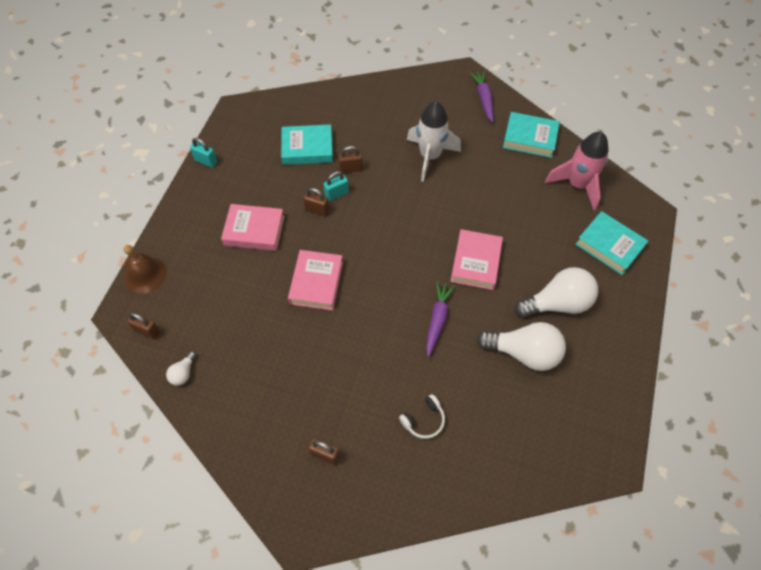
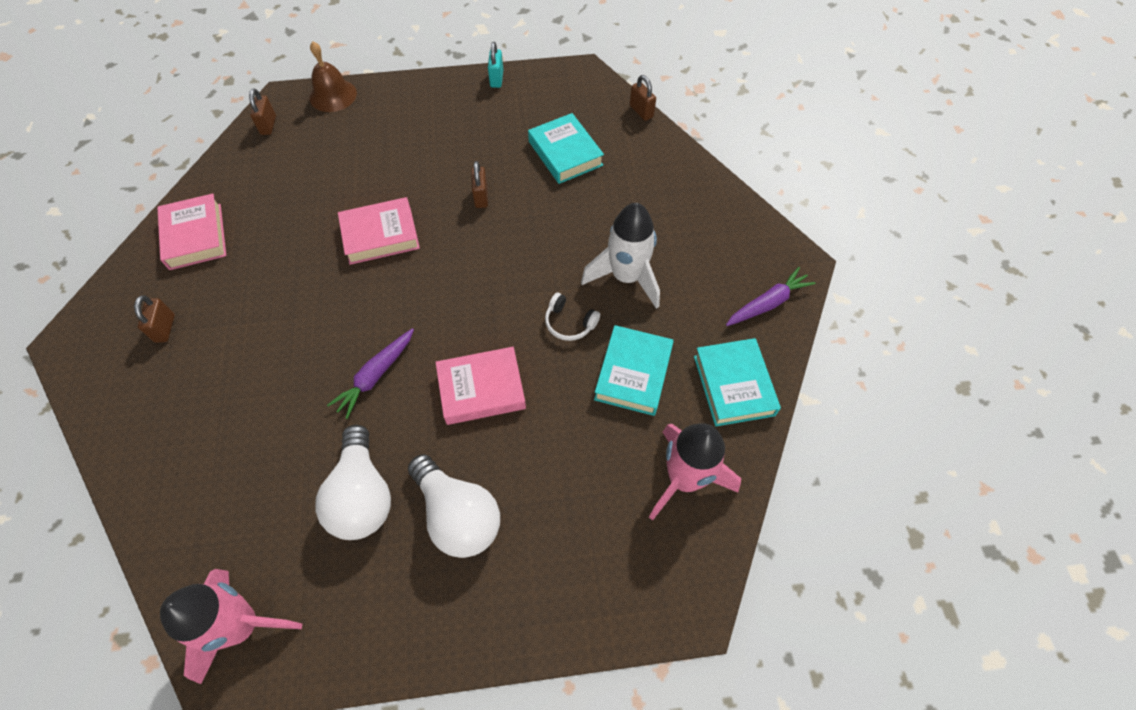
camera: 65 degrees right, 0 degrees up
(183, 373) = (230, 172): white light bulb -> none
(254, 230) = (425, 154): pink book -> pink book (195, 236)
(336, 194) = (513, 206): turquoise padlock -> none
(351, 169) = (558, 204): brown padlock -> brown padlock (641, 111)
(424, 420) = (231, 411): white headphones -> white headphones (569, 323)
(437, 320) = (376, 375): purple carrot -> purple carrot turned 135 degrees clockwise
(586, 445) = (242, 625): none -> pink rocket
(609, 246) = (593, 560): turquoise book -> turquoise book (633, 373)

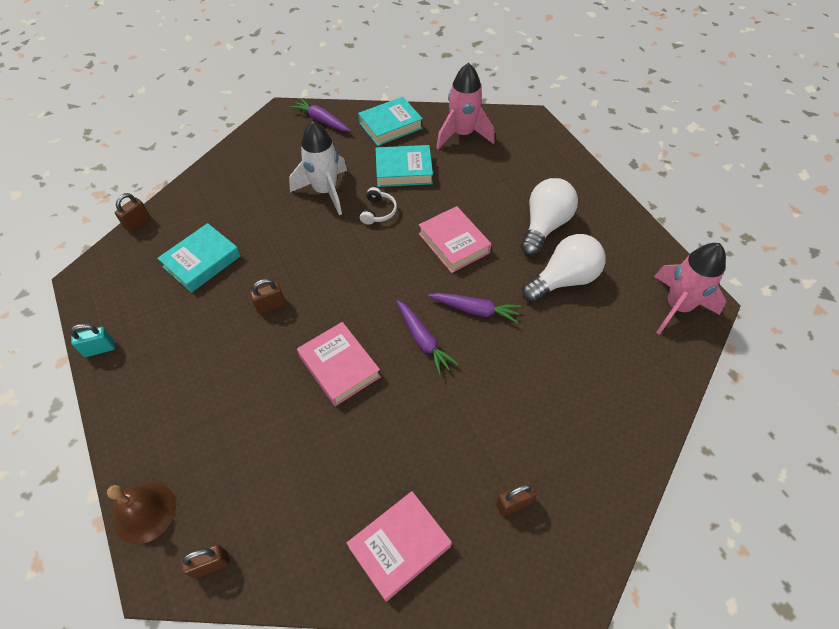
camera: 110 degrees left, 5 degrees down
(368, 312) = (423, 340): none -> purple carrot

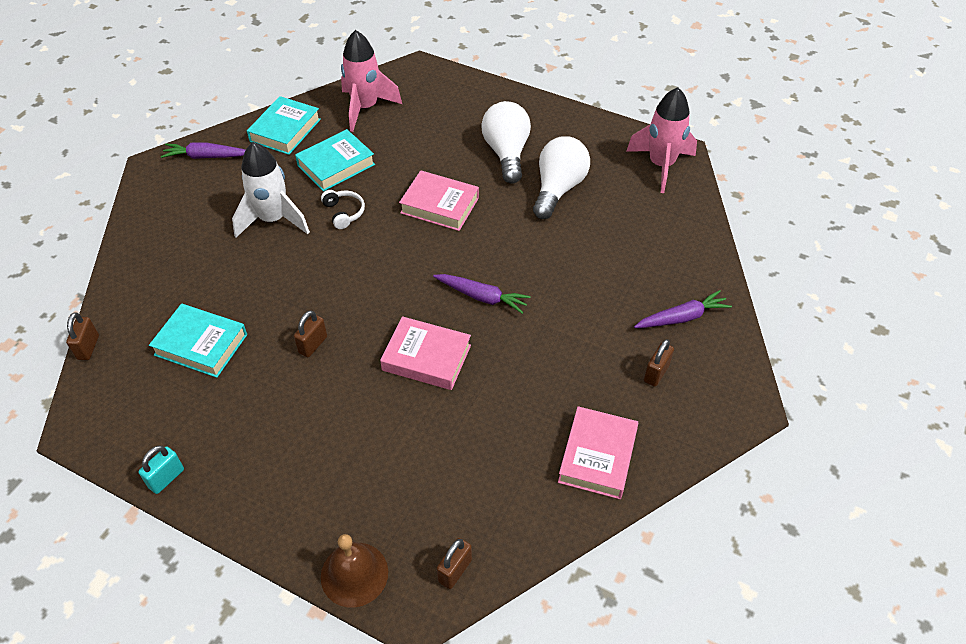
camera: 35 degrees left, 5 degrees down
(202, 261) = (201, 345): turquoise book -> turquoise book turned 75 degrees counterclockwise
(475, 310) = (505, 250): purple carrot -> purple carrot (682, 317)

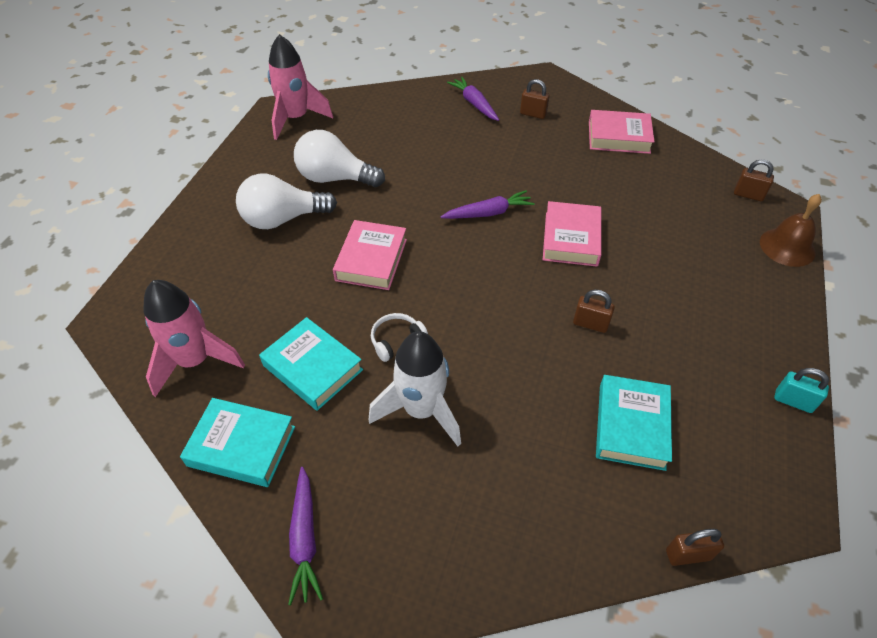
camera: 100 degrees left, 0 degrees up
(482, 297) = (488, 213): purple carrot -> purple carrot turned 60 degrees clockwise

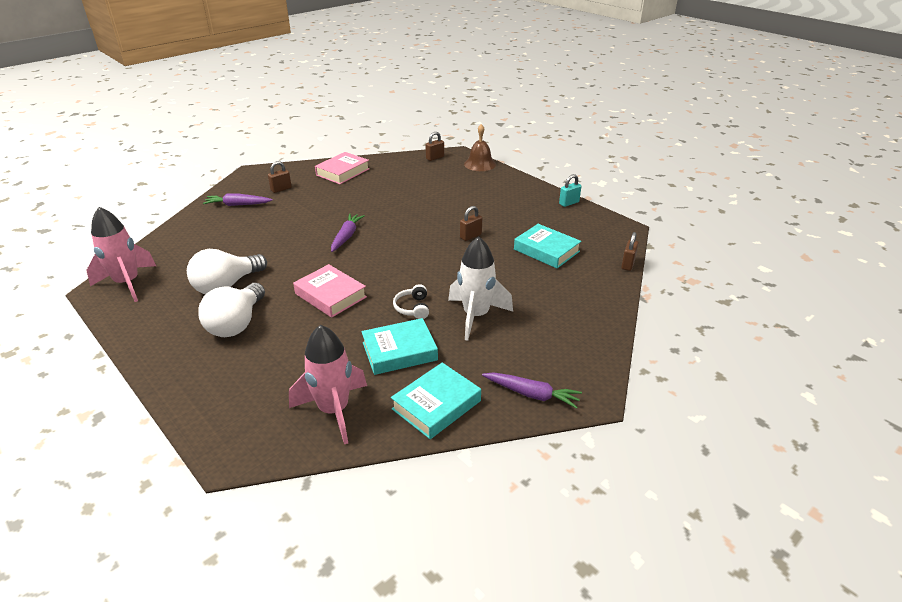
camera: 60 degrees left, 15 degrees down
(571, 239) = (402, 218): pink book -> none

